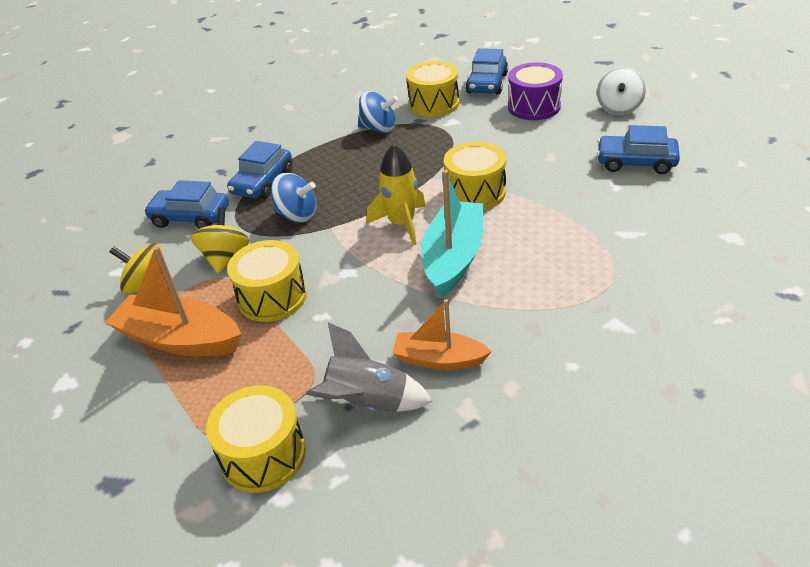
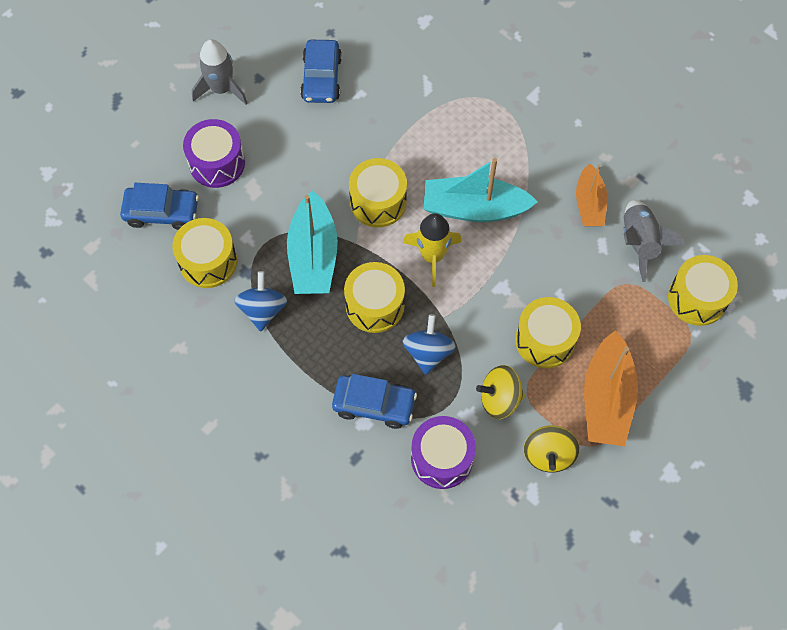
camera: 105 degrees left, 25 degrees up
(190, 217) = (442, 458): blue car -> purple drum
(360, 186) = (375, 305): none -> yellow drum
(424, 154) = (313, 255): none -> turquoise boat
(619, 108) = (221, 89): white spinning top -> grey rocket

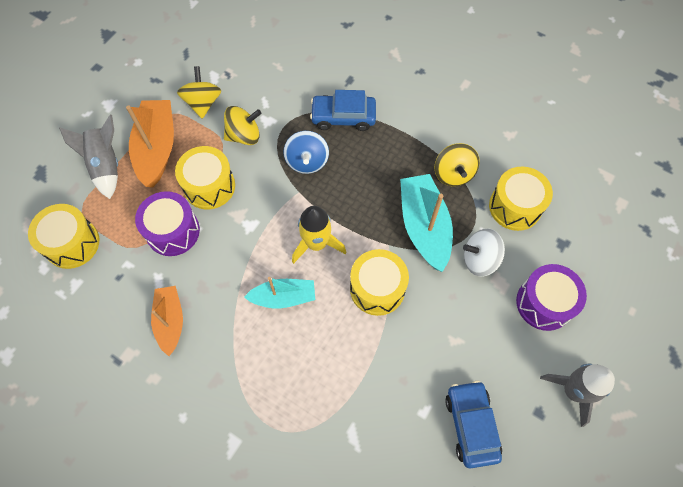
camera: 170 degrees right, 0 degrees up
(162, 212) = (574, 245): blue car -> none
(263, 310) = (453, 174): blue spinning top -> yellow spinning top
(265, 213) = (480, 259): none -> white spinning top
(375, 305) = (359, 192): yellow drum -> none
(442, 458) = (284, 89): purple drum -> purple drum (173, 231)
(474, 208) = (283, 297): turquoise boat -> turquoise boat, size x0.63
(639, 242) = (122, 288): grey rocket -> grey rocket (106, 165)

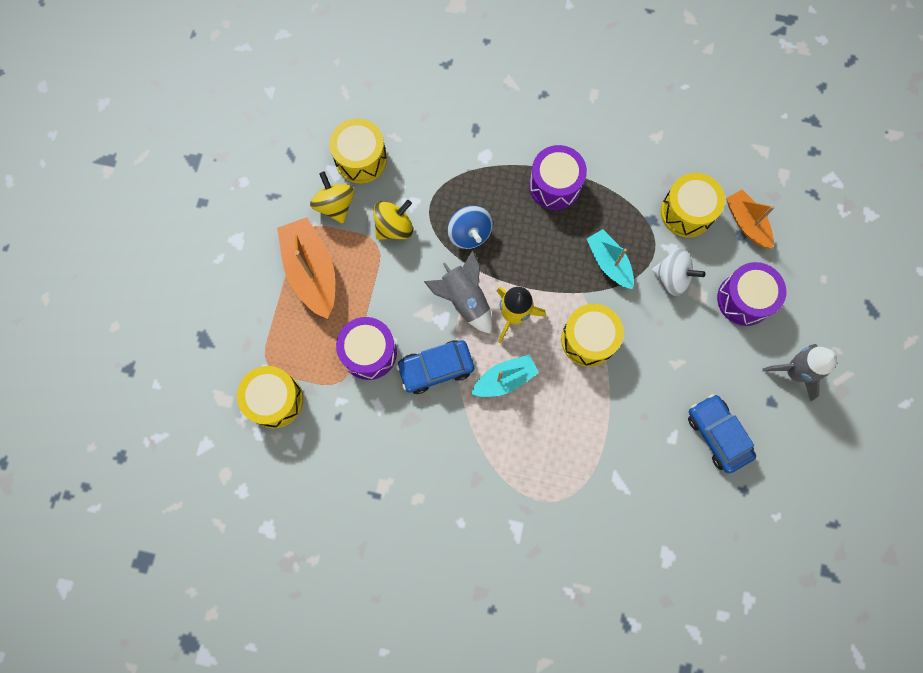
camera: 20 degrees left, 10 degrees up
(106, 165) = (268, 308): grey rocket -> grey rocket (464, 300)
(170, 321) = (408, 441): orange boat -> orange boat (746, 223)
(209, 186) = (383, 293): yellow drum -> yellow drum (361, 159)
(343, 117) = (486, 173): blue car -> blue car (436, 368)
(400, 146) = (555, 185): none -> purple drum
(424, 227) = (609, 263): turquoise boat -> turquoise boat, size x0.63
(453, 174) = (617, 198): yellow spinning top -> none
(480, 259) = (672, 277): white spinning top -> white spinning top turned 135 degrees counterclockwise

